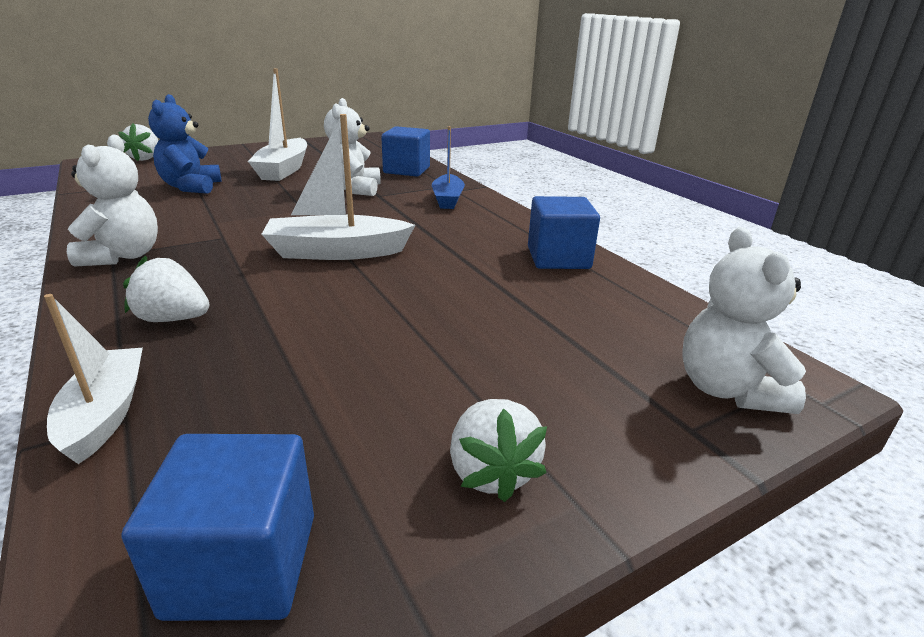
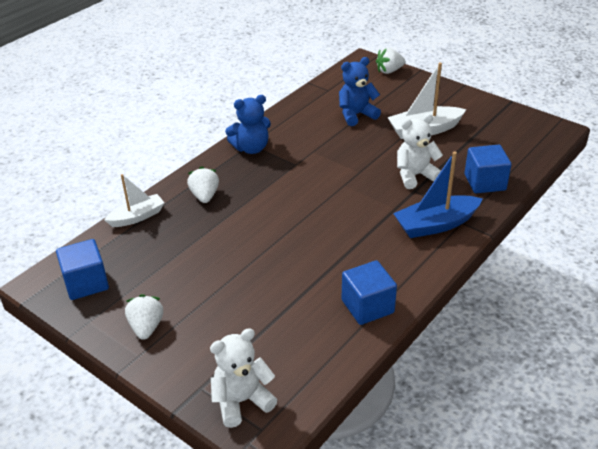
camera: 70 degrees right, 10 degrees up
(123, 256) = (251, 148): white teddy bear -> blue teddy bear
(337, 252) = (306, 212): white boat -> none
(447, 199) = (436, 225): blue boat -> blue boat, size x1.50
(492, 472) = (146, 327): white strawberry -> white strawberry turned 120 degrees clockwise

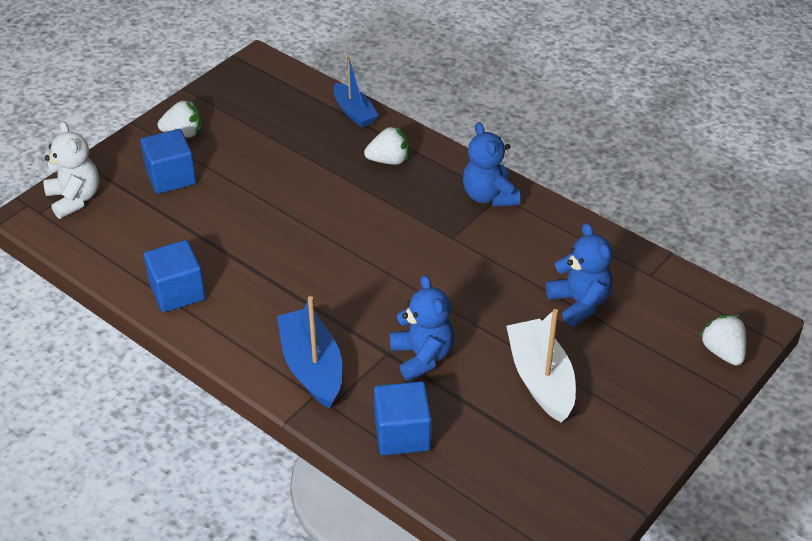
camera: 90 degrees right, 5 degrees up
(86, 283) = (253, 89): blue cube -> blue cube (171, 177)
(137, 217) = (354, 112): white boat -> blue boat
(415, 175) = (422, 356): white teddy bear -> blue teddy bear

